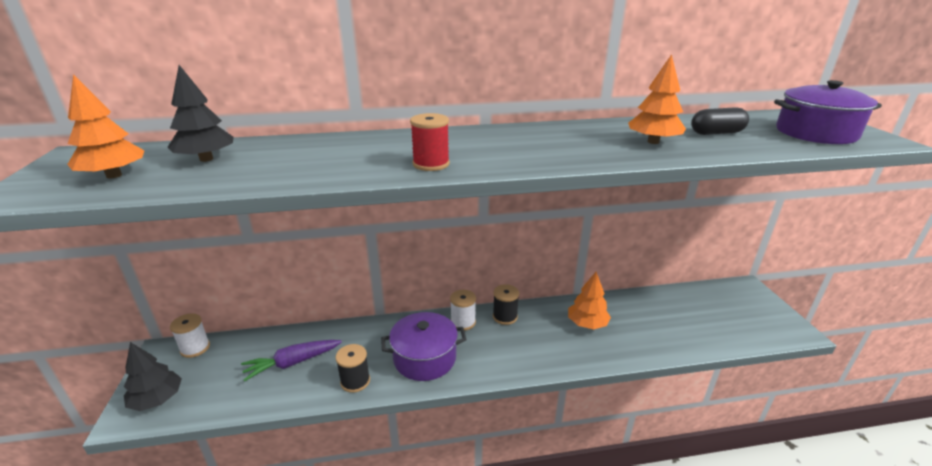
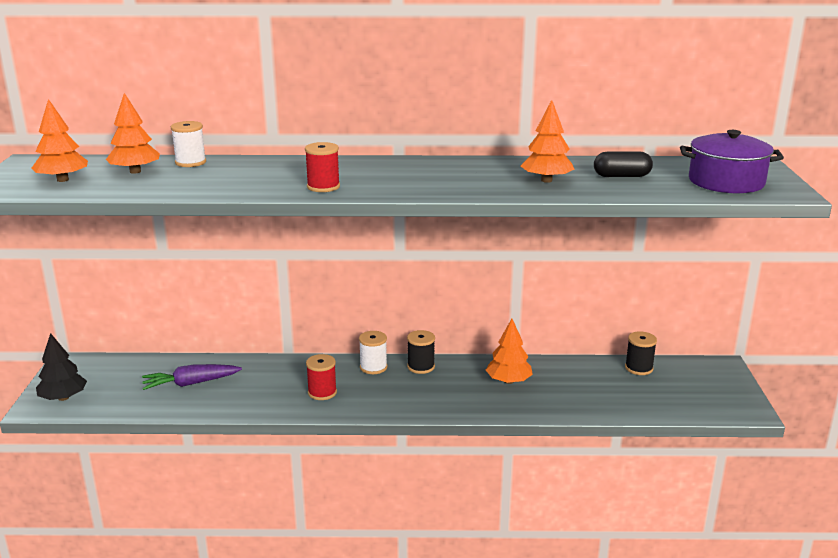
camera: 10 degrees right, 5 degrees down
(195, 348) = (99, 363): white spool -> white spool (190, 162)
(206, 159) = (135, 171): black tree -> orange tree
(355, 381) = (248, 403): black spool -> black spool (638, 368)
(424, 358) = (322, 392): purple pot -> red spool

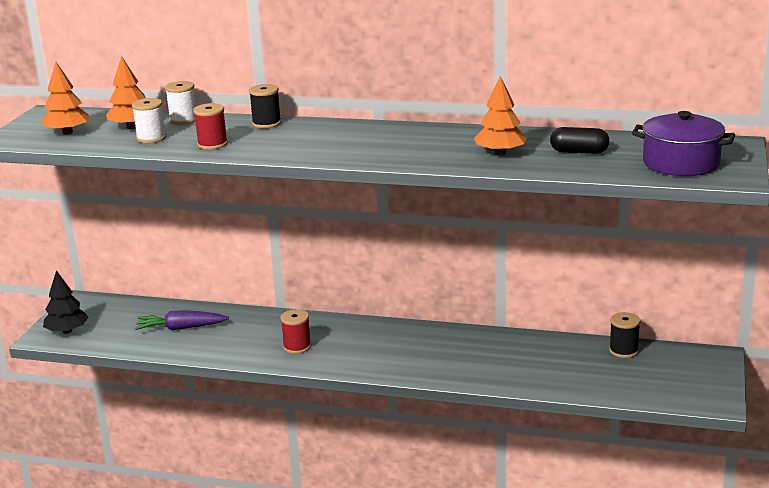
camera: 15 degrees right, 0 degrees up
(323, 187) = (287, 150): red spool -> red spool (212, 144)
(373, 367) = (355, 327): white spool -> white spool (151, 138)
(421, 367) = (401, 331): black spool -> black spool (266, 123)
(508, 381) = (482, 352): orange tree -> none

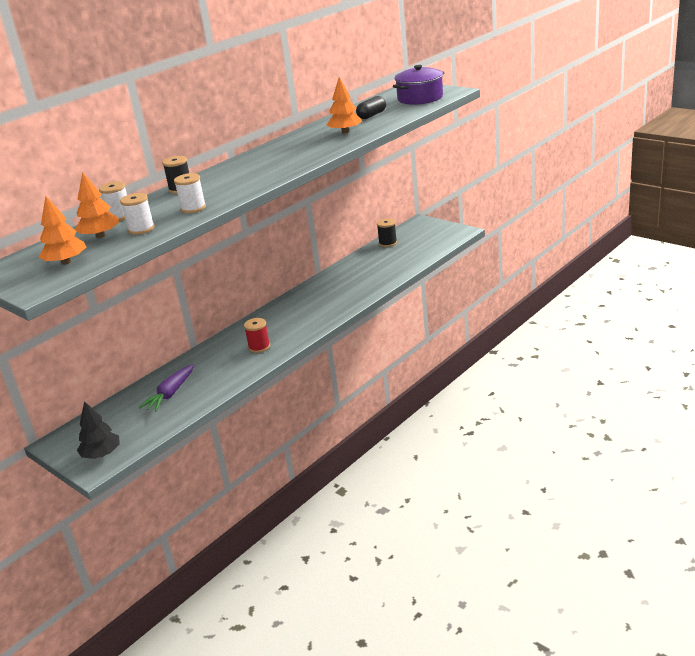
camera: 60 degrees left, 5 degrees up
(212, 144) = (193, 208): red spool -> white spool

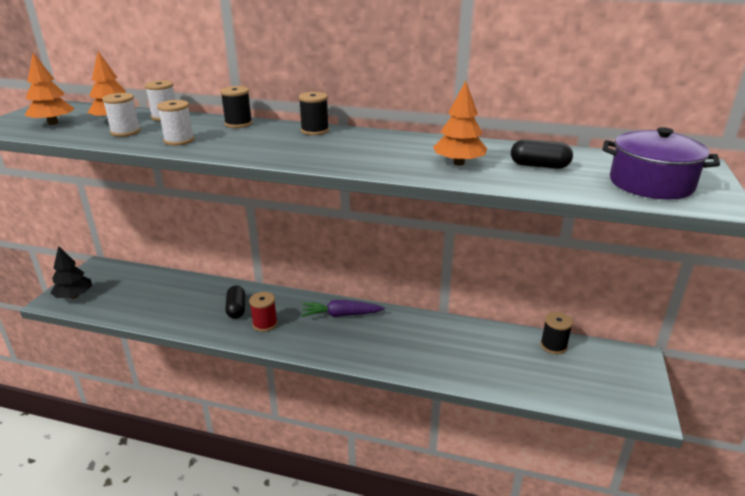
camera: 60 degrees right, 0 degrees up
(170, 394) = (170, 298): purple carrot -> purple carrot (341, 315)
(224, 359) = (236, 309): none -> black capsule
(234, 165) = (315, 130): none -> black spool

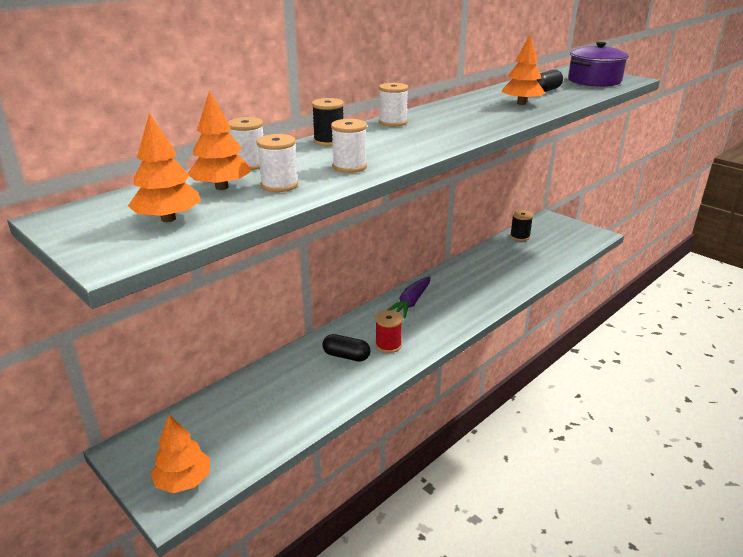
camera: 60 degrees left, 0 degrees up
(74, 296) = (183, 480): black tree -> orange tree
(315, 130) = (393, 122): black spool -> white spool

